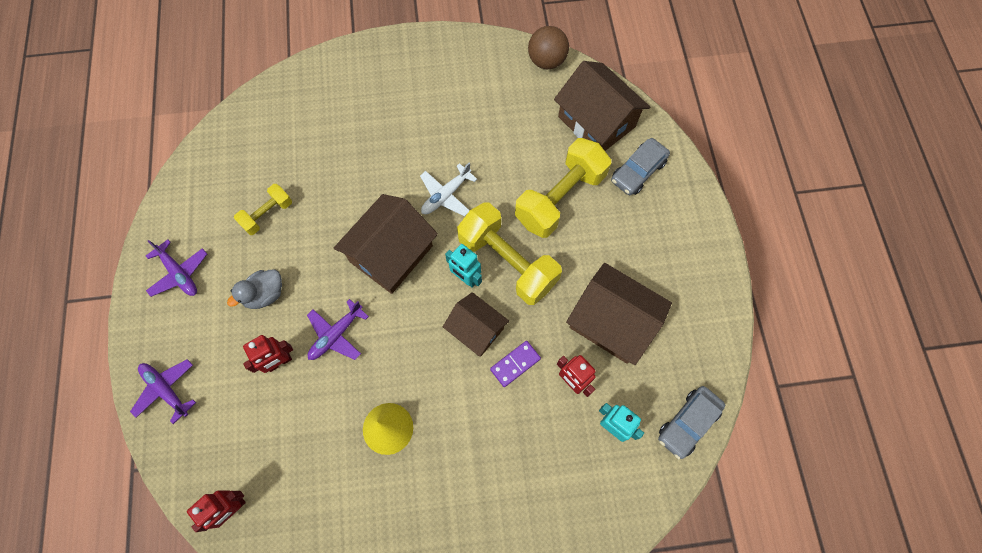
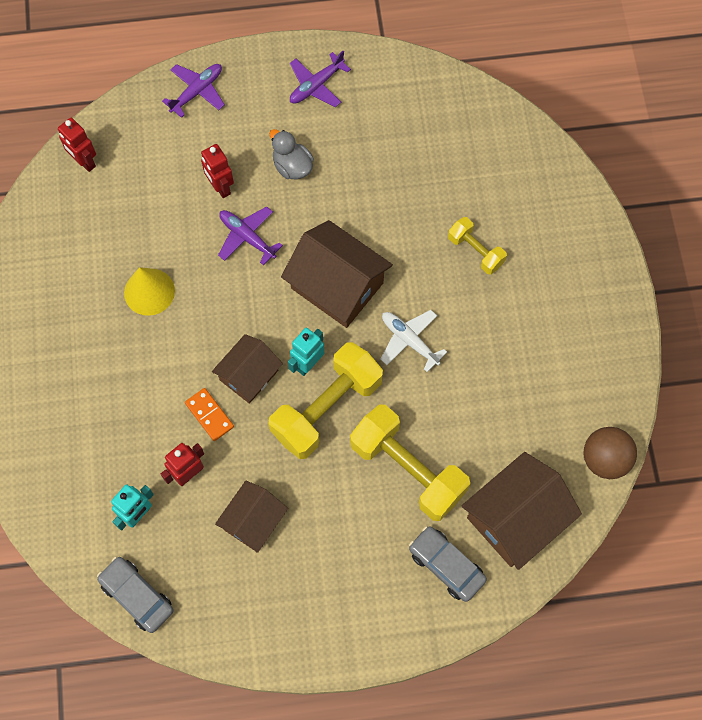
camera: 90 degrees right, 0 degrees up
(267, 214) = (383, 159): yellow dumbbell -> yellow dumbbell (475, 251)
(515, 364) = (209, 415): purple domino -> orange domino
(612, 322) = (253, 521): brown house -> brown house, size x0.63

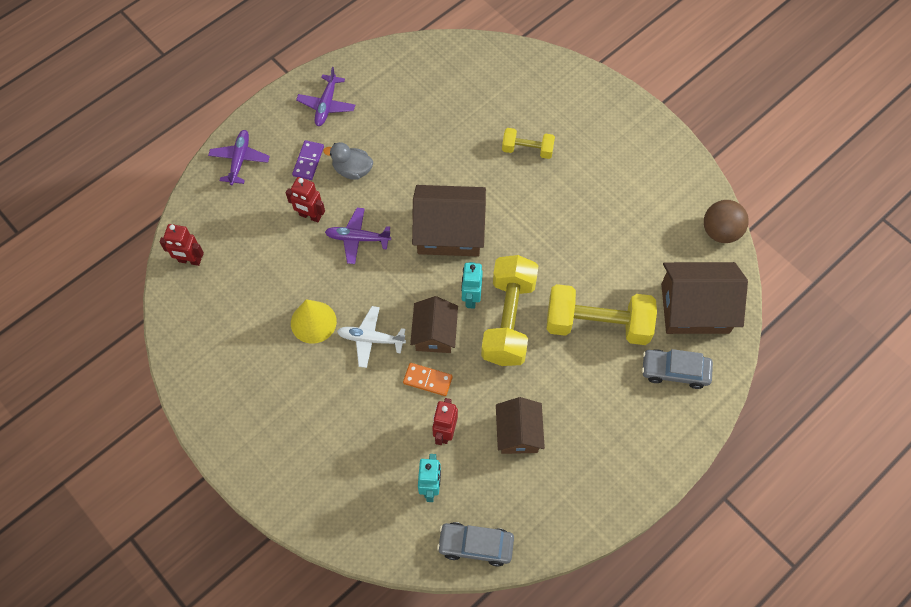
camera: 35 degrees left, 5 degrees down
(258, 132) = (308, 161): none -> purple domino
(409, 340) = (529, 237): white plane -> white plane (370, 339)
(516, 518) = (695, 308): brown house -> brown house turned 75 degrees clockwise

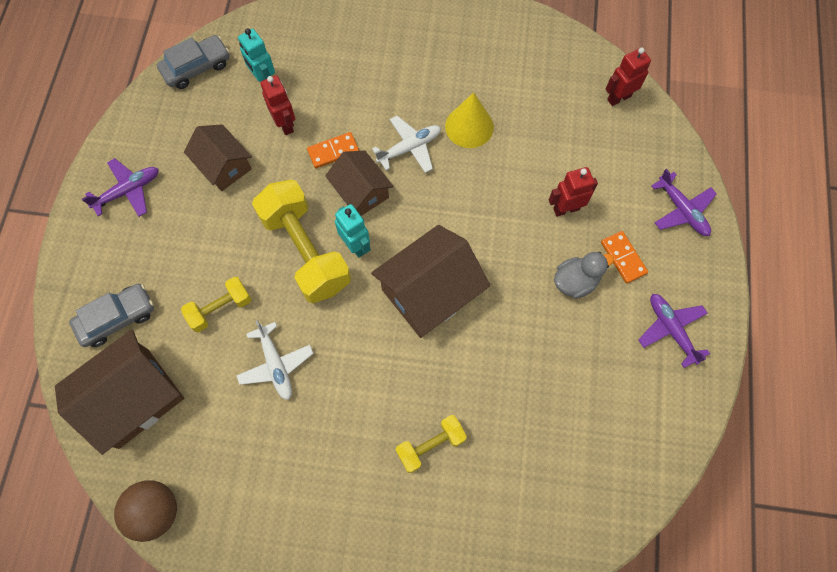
camera: 140 degrees right, 5 degrees up
(308, 161) = (623, 258): purple domino -> orange domino
(357, 238) = (504, 221): purple plane -> purple plane (128, 191)
(586, 261) = (276, 365): none -> white plane
(597, 324) = (220, 308): yellow dumbbell -> yellow dumbbell, size x0.53

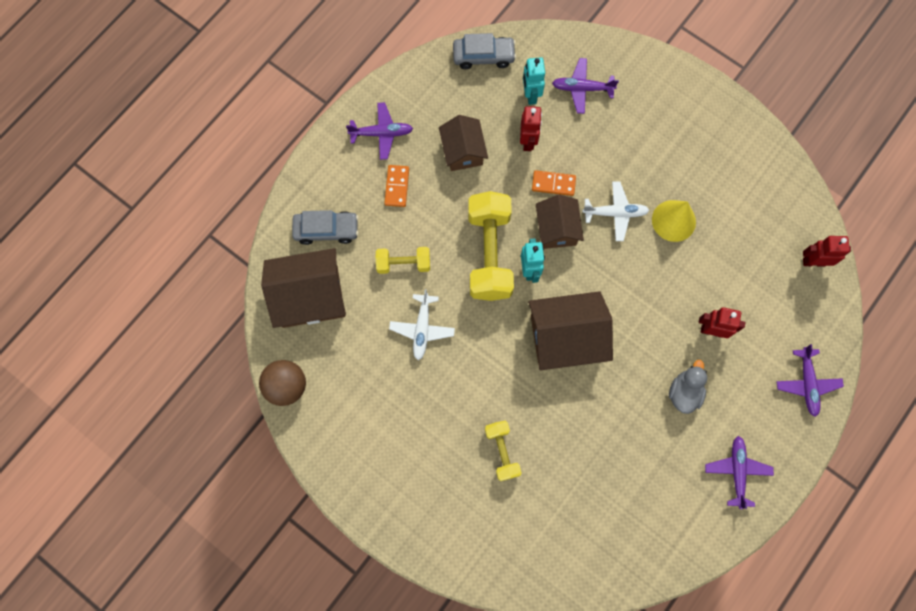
camera: 30 degrees right, 5 degrees up
(311, 51) = (582, 88): none -> purple plane
(430, 445) = (502, 451): yellow dumbbell -> yellow dumbbell turned 75 degrees clockwise
(575, 281) = (684, 392): grey duck -> grey duck turned 75 degrees counterclockwise
(623, 258) = (734, 395): orange domino -> orange domino (397, 186)

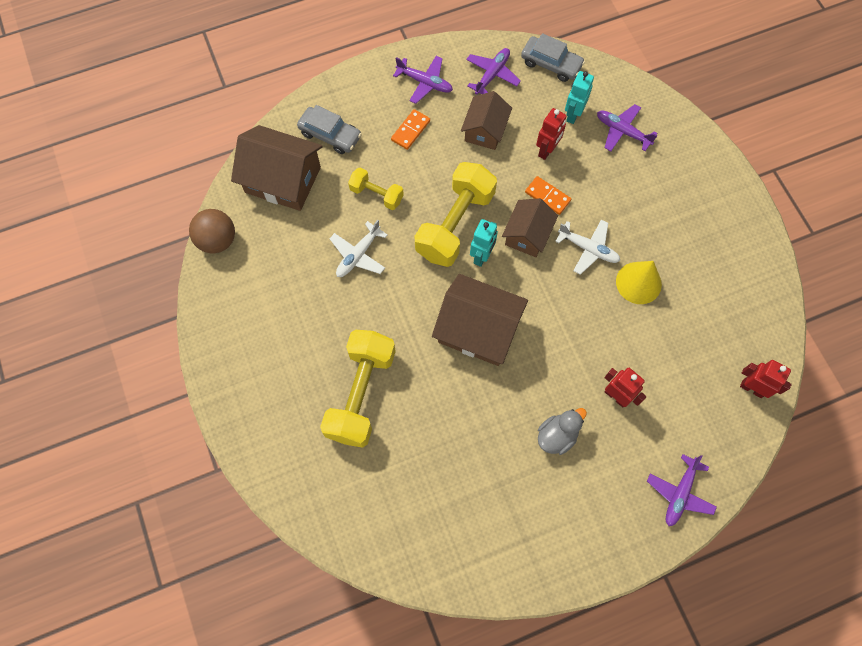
camera: 30 degrees right, 5 degrees down
(502, 451) = (361, 394): yellow dumbbell -> yellow dumbbell, size x1.89
(737, 471) = (564, 534): purple plane -> purple plane (492, 74)

